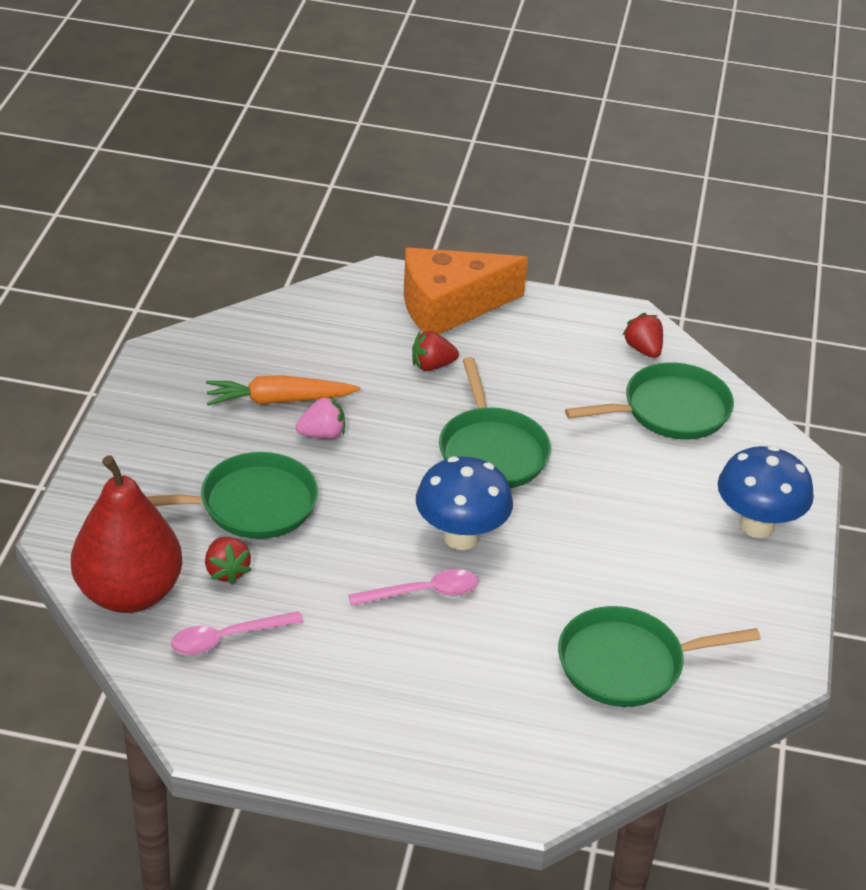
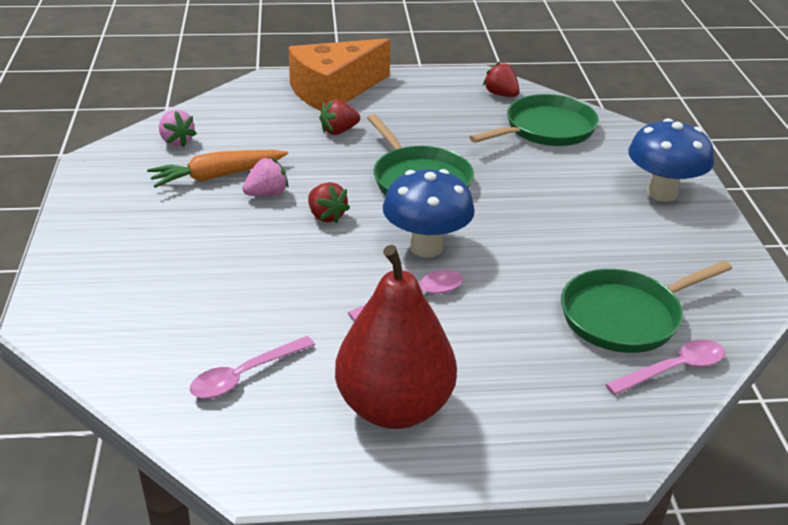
camera: 15 degrees left, 5 degrees down
(129, 593) = (129, 356): red pear -> red pear (394, 407)
(226, 571) = (221, 317): red strawberry -> red strawberry (326, 216)
(251, 344) = (176, 141): none -> pink strawberry
(251, 505) = (224, 258): green pan -> none
(643, 732) = (673, 369): none -> pink spoon

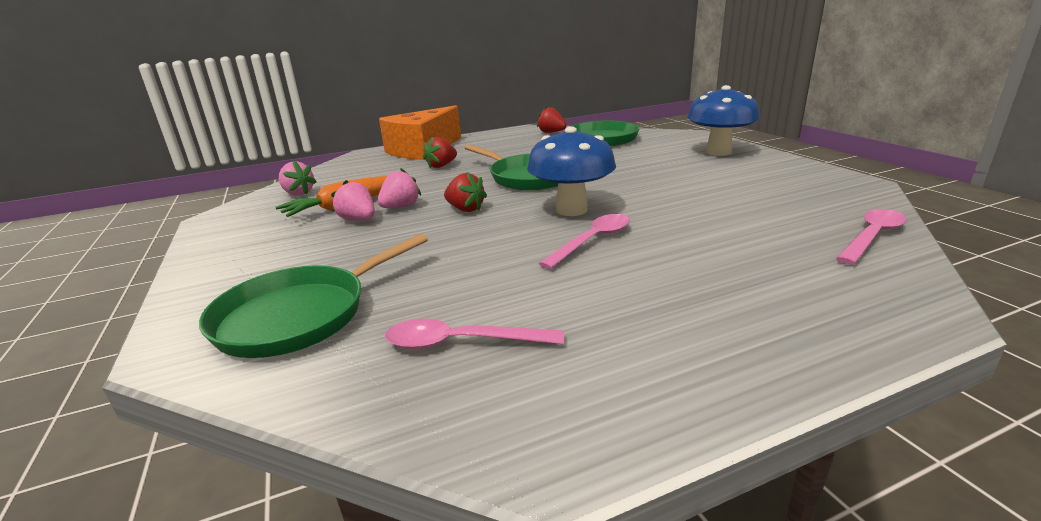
camera: 15 degrees left, 10 degrees down
(220, 203) = (358, 220): none -> pink strawberry
(245, 375) = (461, 342): pink spoon -> pink spoon turned 60 degrees clockwise
(394, 407) = (657, 329): red pear -> none
(625, 316) = (785, 215): green pan -> green pan (299, 315)

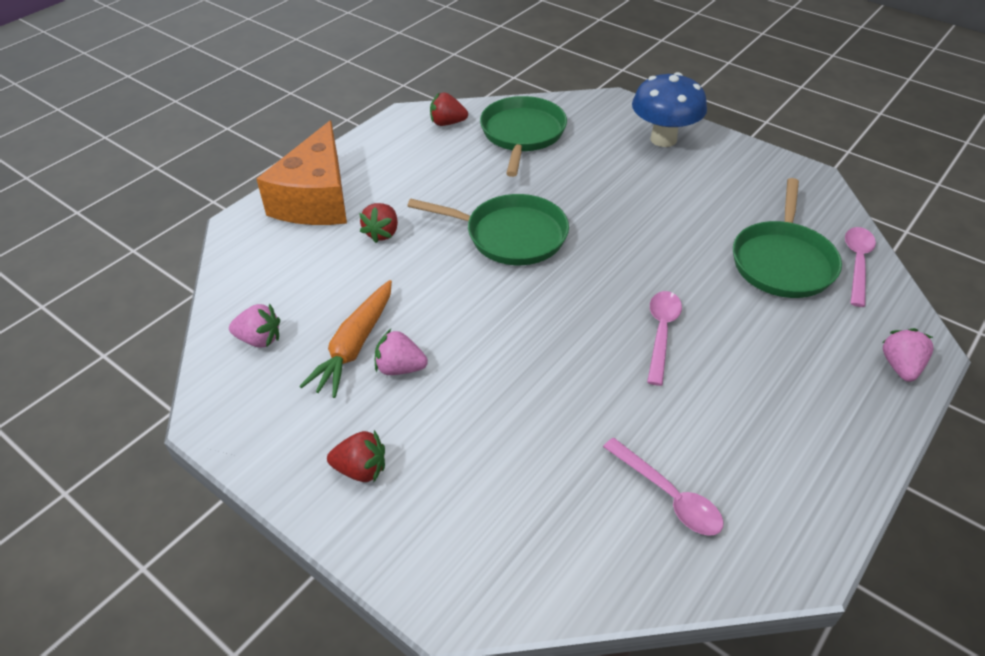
camera: 30 degrees left, 20 degrees up
(299, 315) = (507, 521): green pan -> green pan (783, 262)
(400, 207) = (422, 331): pink strawberry -> pink strawberry (900, 366)
(461, 342) = (668, 495): pink spoon -> pink spoon turned 105 degrees counterclockwise
(465, 209) = (498, 315): red strawberry -> red strawberry (361, 469)
(571, 210) = (604, 287): blue mushroom -> none

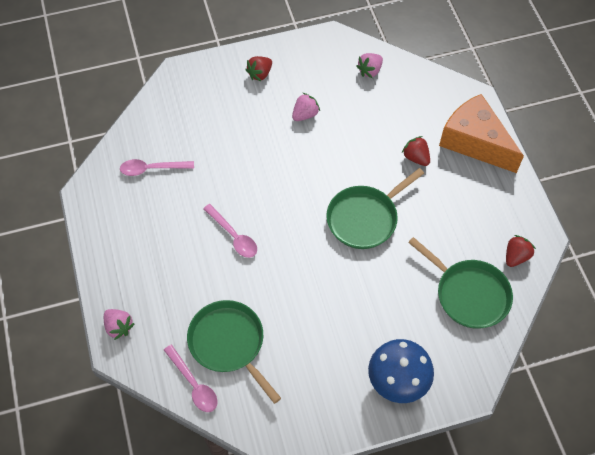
camera: 125 degrees right, 15 degrees up
(354, 346) = (334, 104): orange carrot -> none

